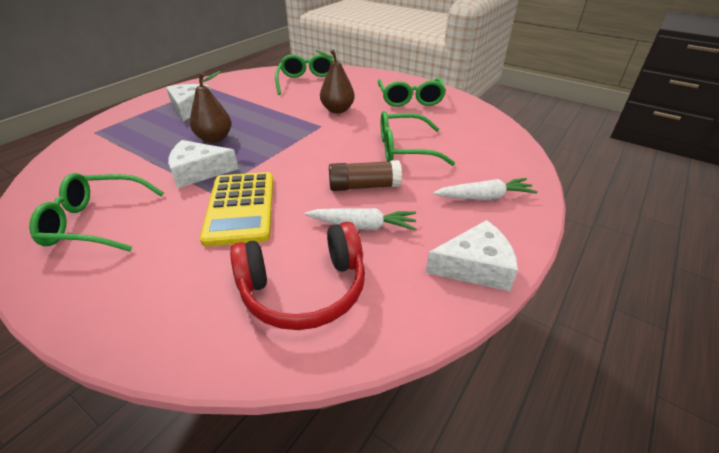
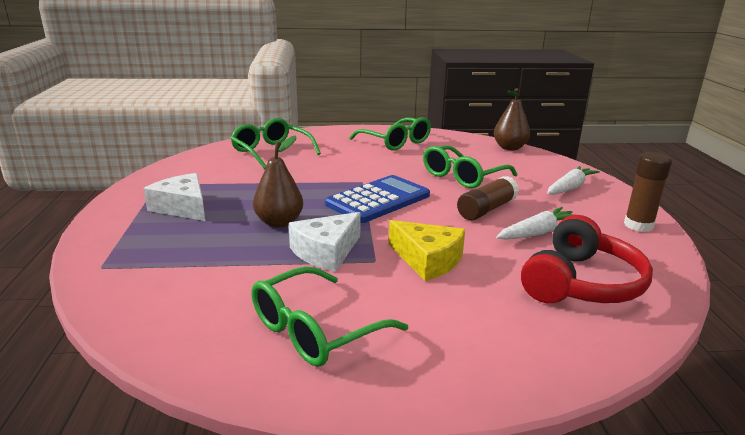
camera: 40 degrees left, 15 degrees down
(241, 208) = (428, 260): yellow calculator -> yellow cheese
(302, 145) = (378, 200): none -> blue calculator
(337, 110) = (350, 166): brown pear -> brown pear (509, 148)
(475, 266) = (638, 225): white cheese -> brown glue stick

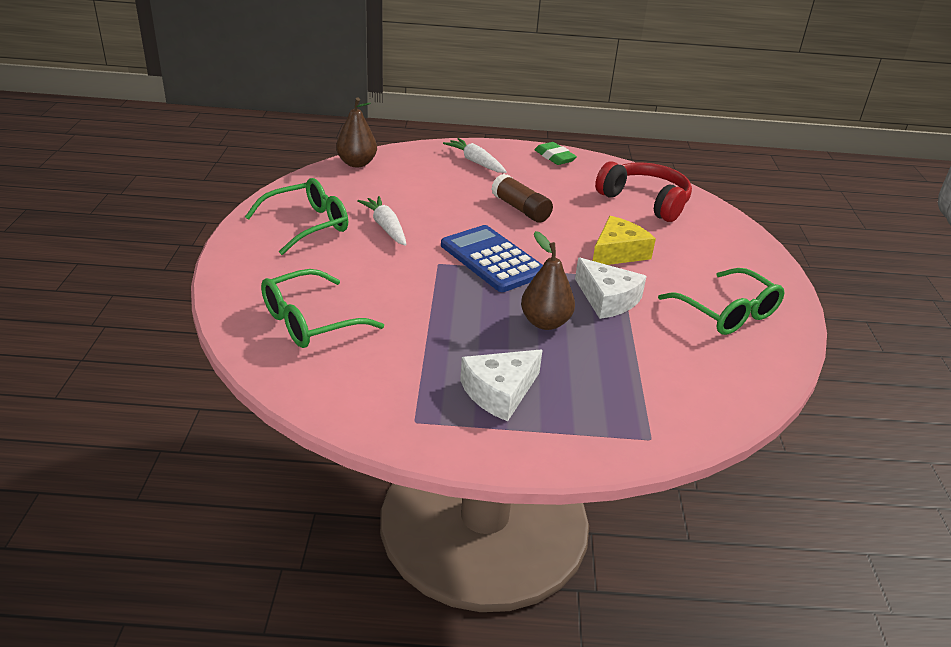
camera: 85 degrees left, 10 degrees up
(462, 176) = (437, 205): green glasses -> none
(537, 232) = (567, 198): white carrot -> white carrot (386, 227)
(638, 225) = (554, 157): brown glue stick -> green eraser

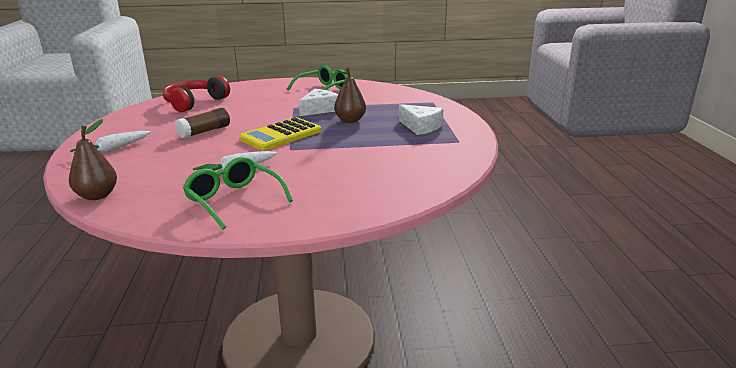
camera: 95 degrees left, 10 degrees down
(309, 321) = (383, 178): green glasses -> none
(492, 259) = (281, 135): blue calculator -> yellow calculator
(554, 157) = (112, 126): green eraser -> none
(618, 252) = (265, 108): yellow cheese -> none

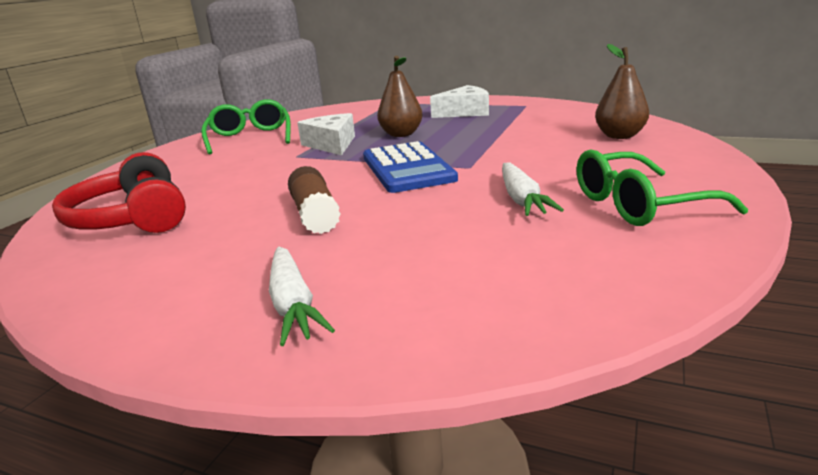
camera: 60 degrees left, 0 degrees up
(97, 196) = (563, 319): brown pear -> brown pear (619, 136)
(281, 135) = (407, 168): yellow calculator -> blue calculator

